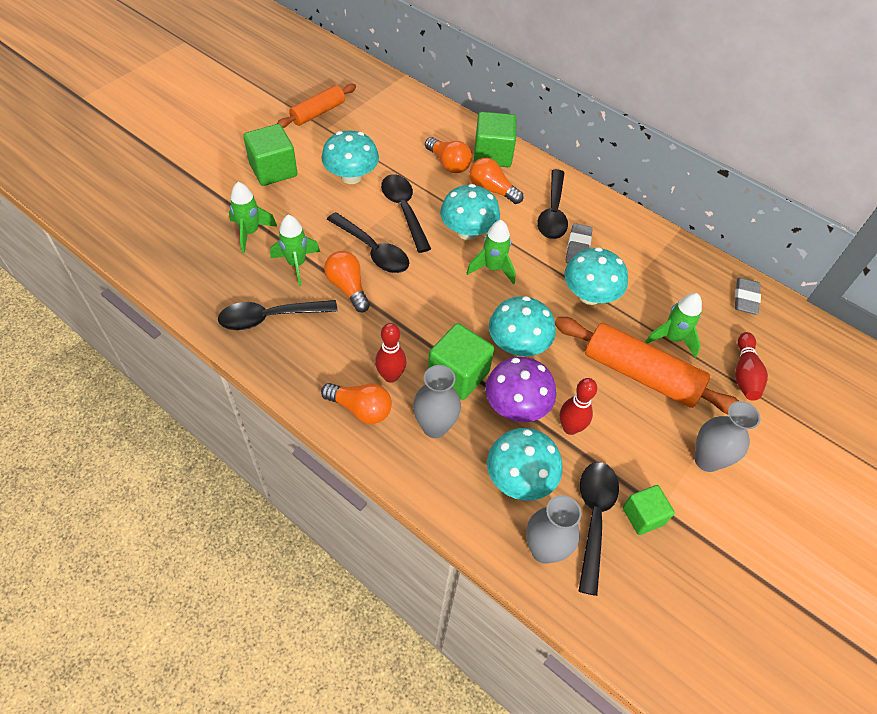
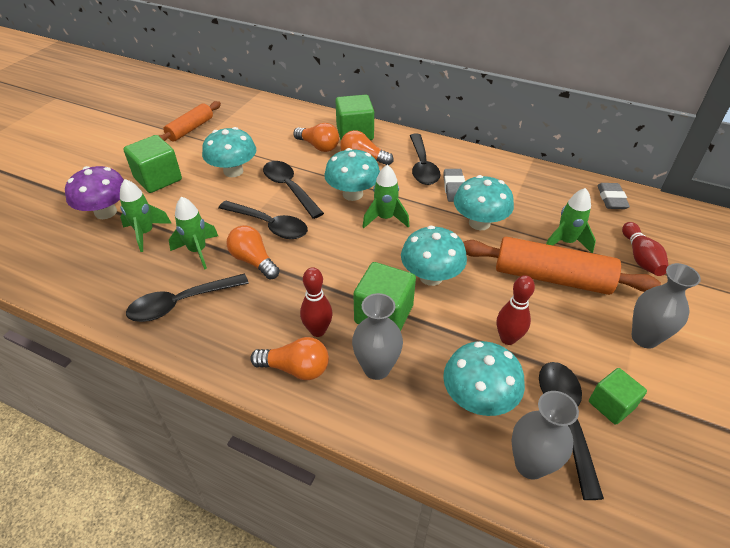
camera: 10 degrees left, 10 degrees down
(516, 406) = (449, 331): purple mushroom -> purple mushroom (105, 212)

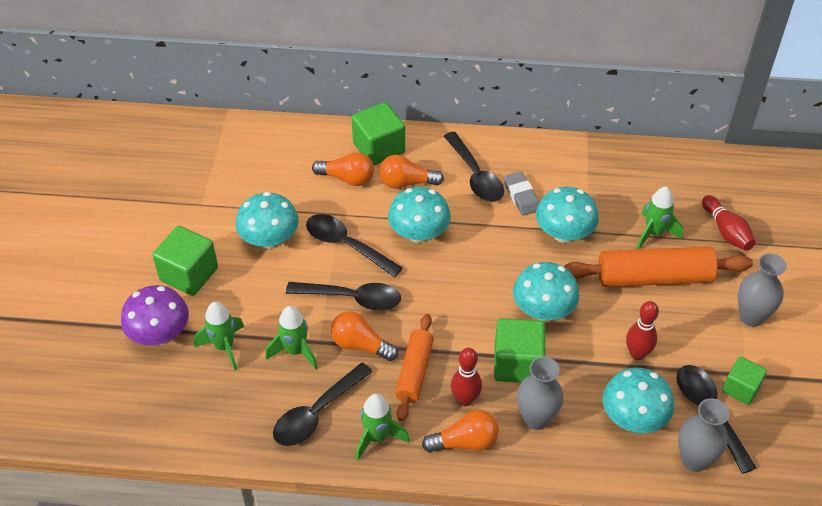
camera: 20 degrees left, 5 degrees up
(190, 129) = (179, 193): orange rolling pin -> orange rolling pin (414, 372)
(385, 218) = (468, 255): green rocket -> green rocket (377, 437)
(611, 199) = (681, 167): grey eraser -> none

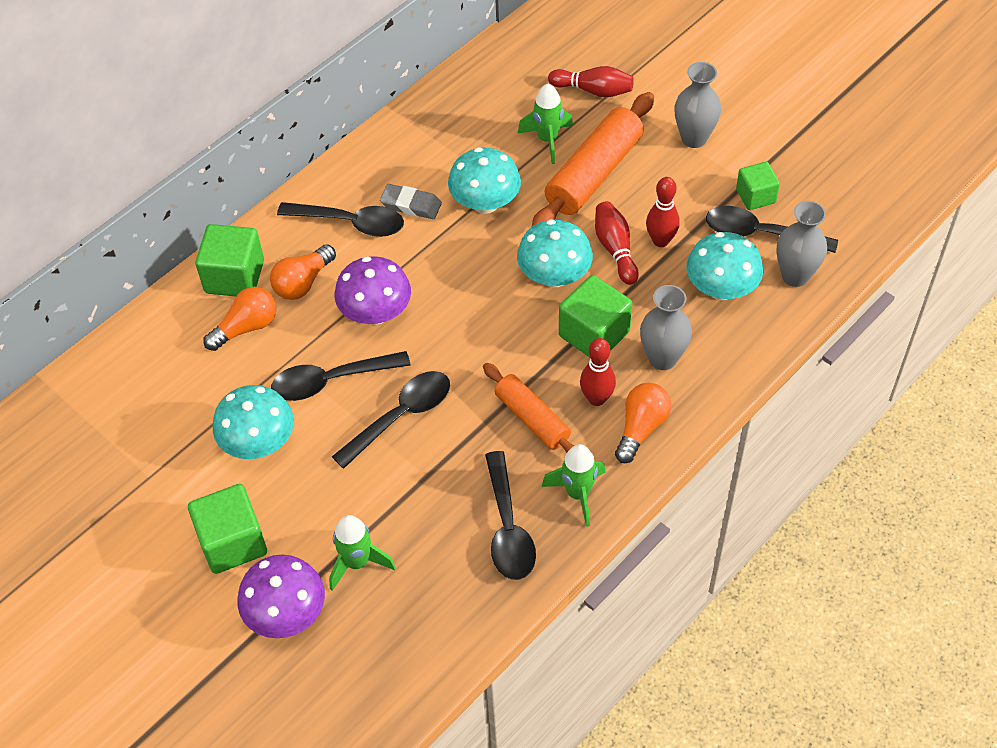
camera: 50 degrees left, 5 degrees up
(295, 351) = (419, 502): green rocket -> none
(360, 345) = (462, 443): orange light bulb -> none
(419, 234) = (376, 313): turquoise mushroom -> purple mushroom
(602, 331) = (615, 249): none -> red bowling pin

